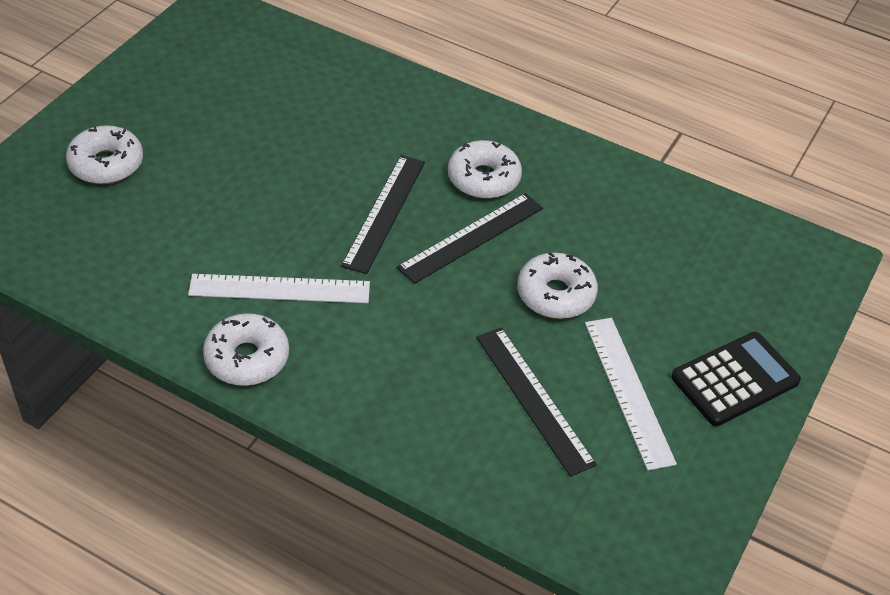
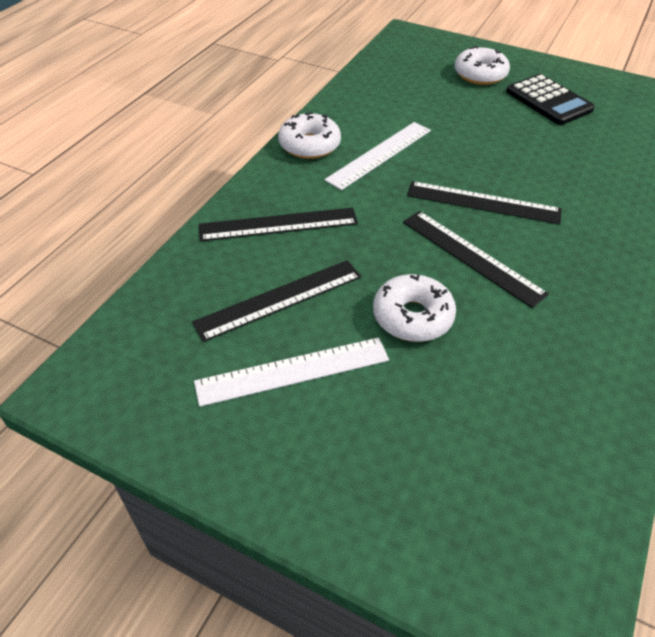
camera: 90 degrees right, 0 degrees up
(279, 289) = (379, 154): white ruler -> white ruler turned 45 degrees clockwise
(410, 397) = (278, 224): none -> black ruler
(483, 179) = (557, 264): white donut -> none
(735, 379) = (316, 474): black calculator -> black calculator (548, 101)

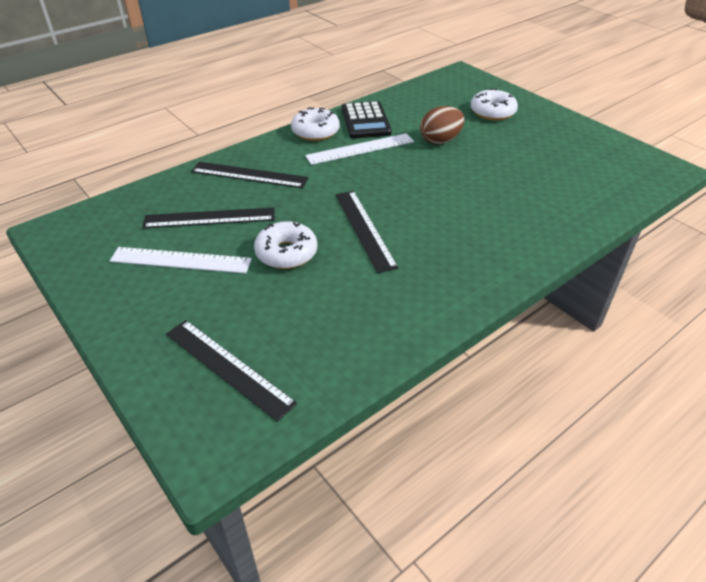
camera: 25 degrees right, 5 degrees down
(456, 122) = (440, 141): none -> brown egg
(483, 203) = (407, 198): black ruler -> black ruler (228, 367)
(548, 101) = (533, 142): black calculator -> black calculator (365, 121)

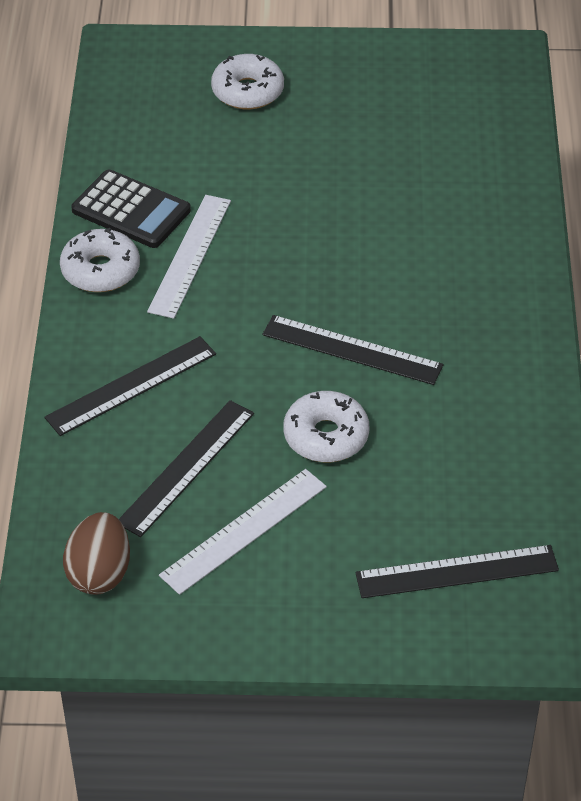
camera: 50 degrees left, 5 degrees up
(440, 141) = (255, 178): brown egg -> brown egg (99, 573)

